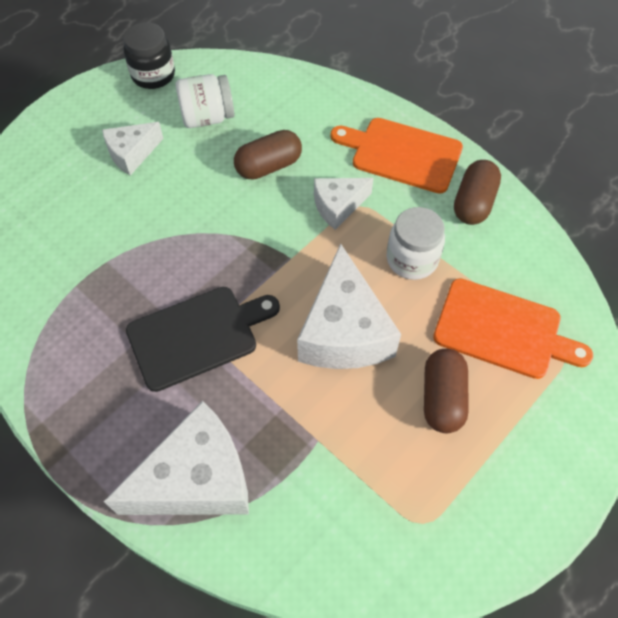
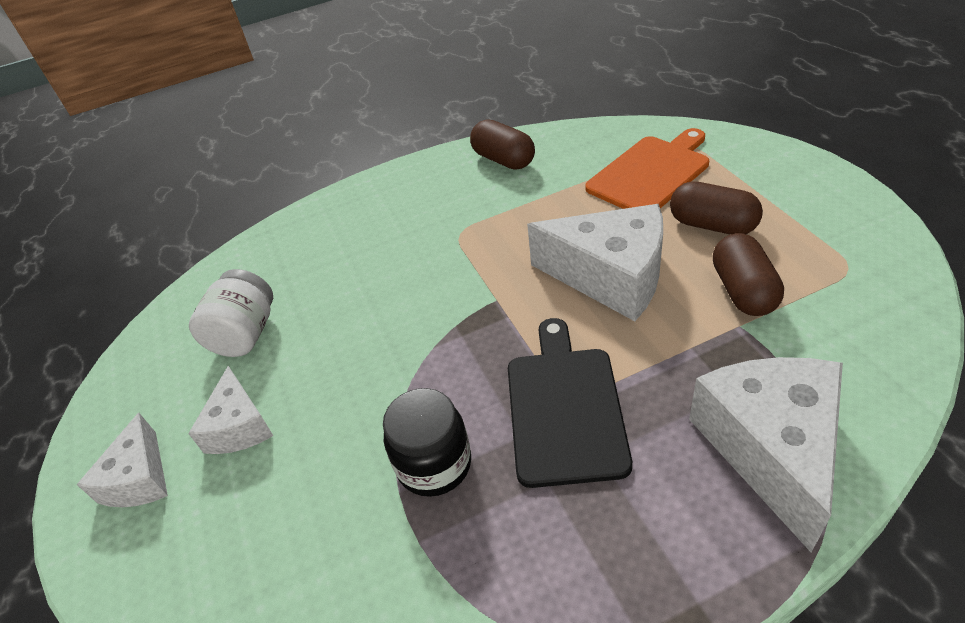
camera: 60 degrees left, 15 degrees down
(153, 75) = (128, 377): black jar -> black jar (434, 464)
(269, 166) = (359, 293): brown capsule -> brown capsule (743, 291)
(338, 206) = (450, 248): white cheese -> white cheese (139, 478)
(402, 154) = (416, 191): orange cutting board -> none
(412, 259) = (546, 211): white jar -> none

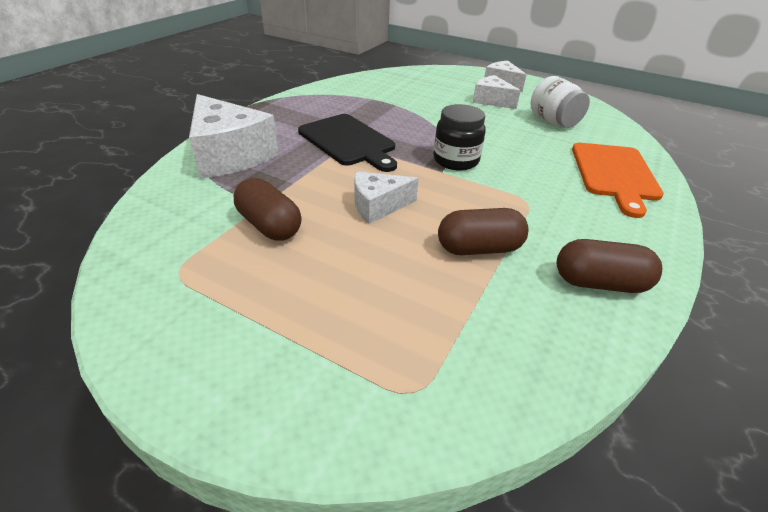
camera: 135 degrees right, 5 degrees down
(434, 464) = (390, 113): black jar -> black jar (456, 160)
(611, 276) = (378, 206): white cheese -> white cheese, size x0.57
(651, 173) = (425, 322): orange cutting board -> orange cutting board (614, 174)
(712, 225) = (320, 275): brown capsule -> brown capsule (479, 248)

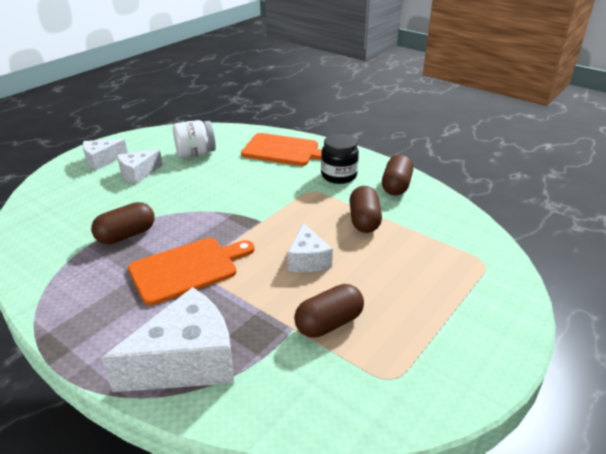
camera: 80 degrees left, 5 degrees down
(348, 141) = (187, 269): black cutting board -> orange cutting board
(390, 110) = (126, 235): none -> brown capsule
(456, 160) = (245, 211): black jar -> black jar (339, 175)

